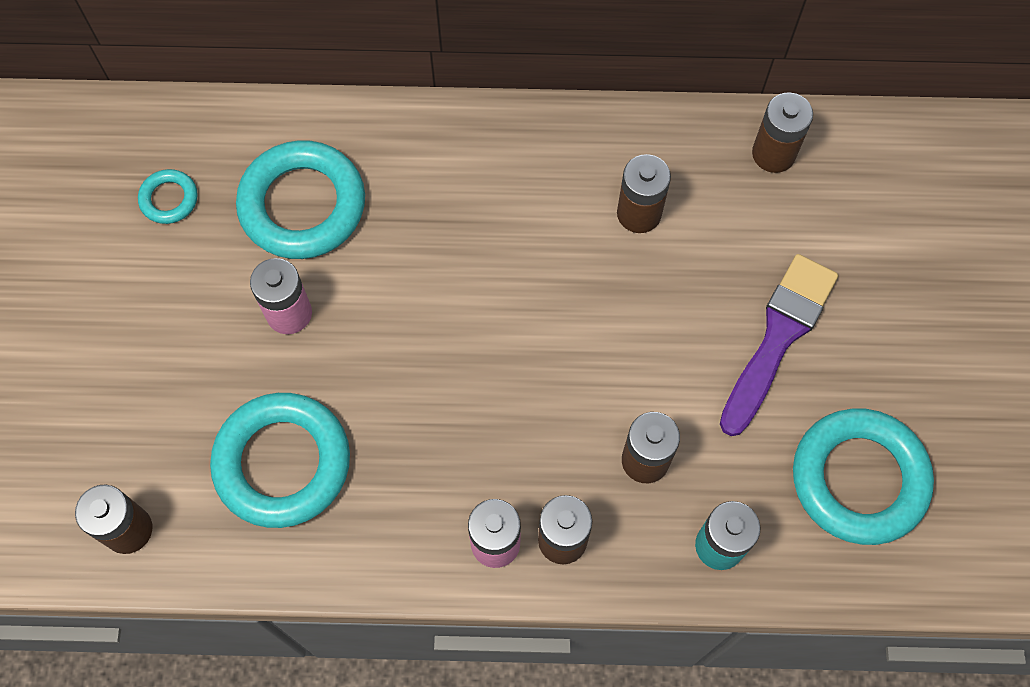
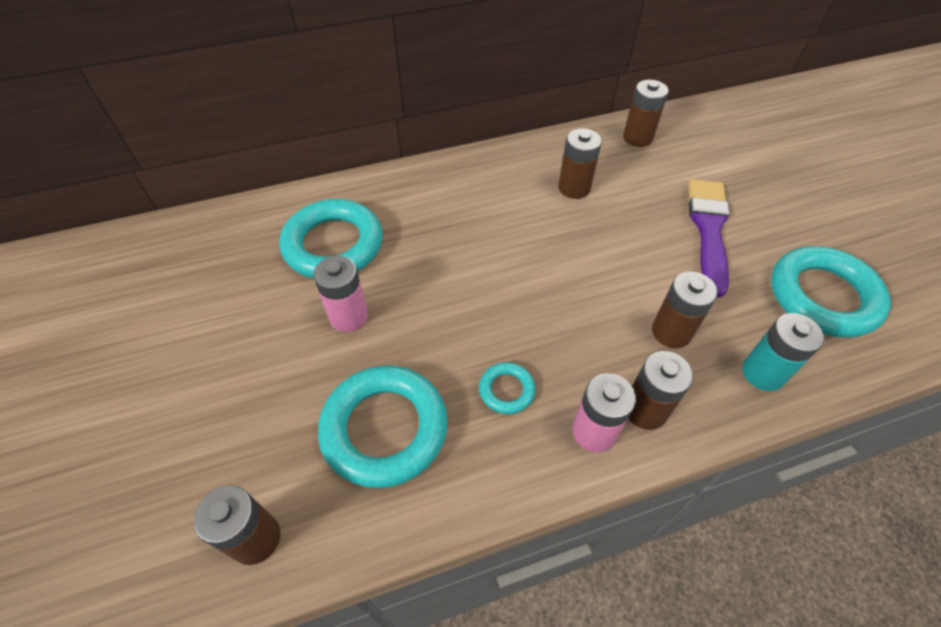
camera: 20 degrees left, 15 degrees down
(169, 199) = (225, 269): turquoise ring -> turquoise ring (506, 390)

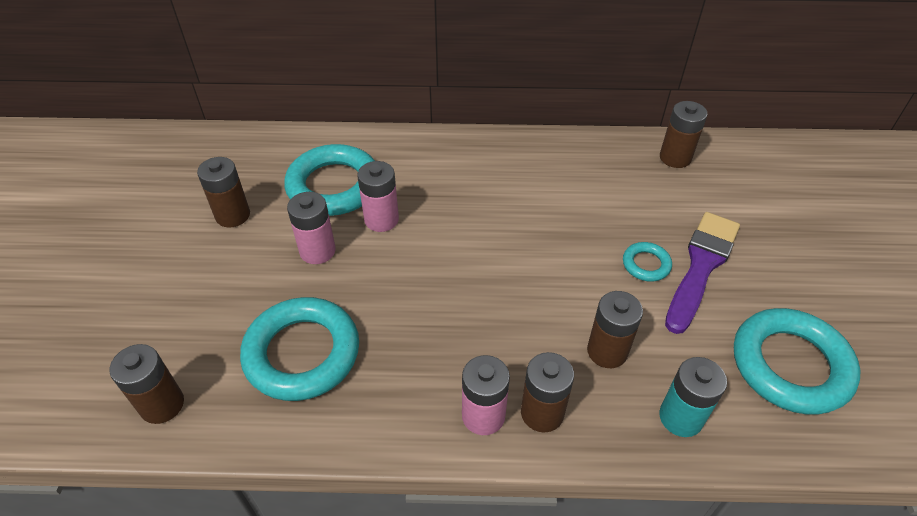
camera: 20 degrees right, 5 degrees down
(399, 266) = (381, 219): none -> pink battery
(506, 390) = (422, 354): turquoise ring -> turquoise ring (646, 264)
(574, 188) = (582, 191): brown battery -> brown battery (233, 215)

